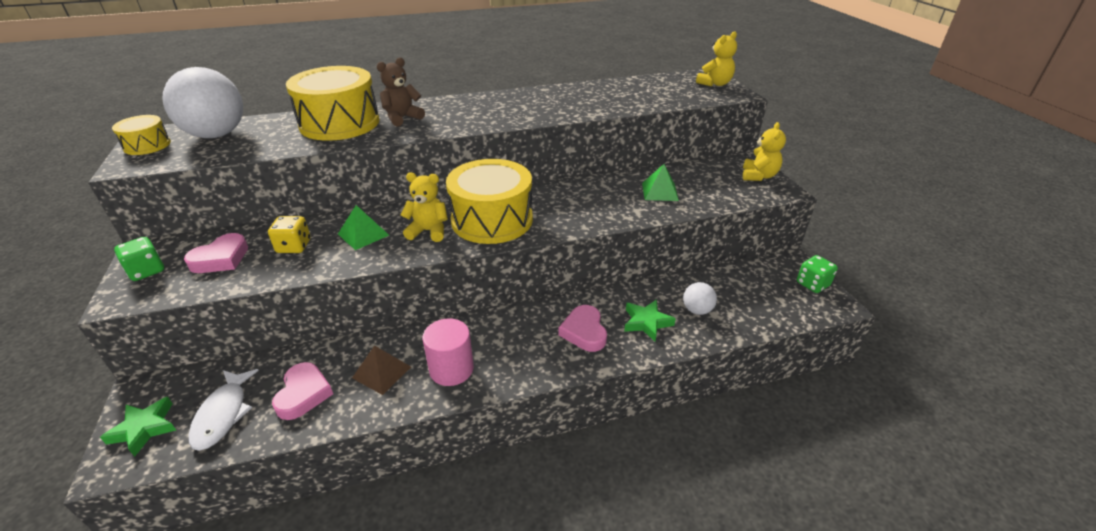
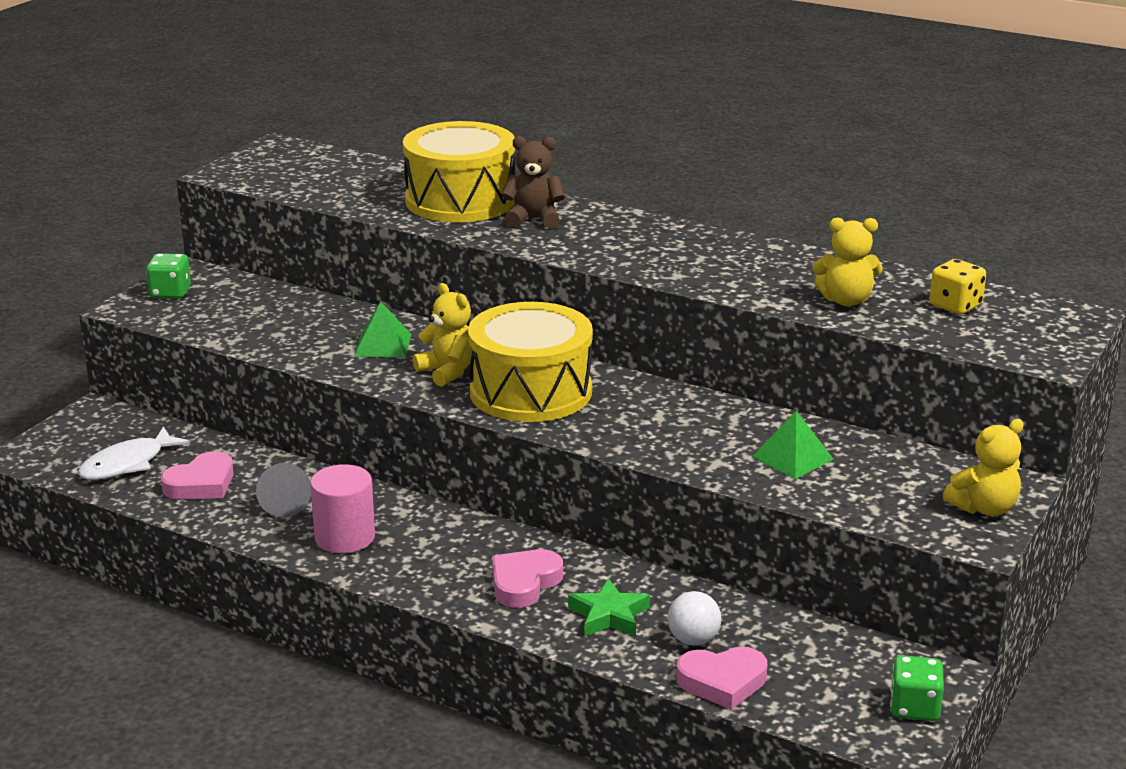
camera: 45 degrees right, 10 degrees down
(144, 428) = (67, 442): green star -> none
(147, 145) = (261, 158): yellow drum -> none
(216, 135) = (331, 169): white ball -> none
(221, 258) = (236, 309): pink heart -> pink heart (722, 682)
(294, 246) = (307, 327): yellow dice -> yellow dice (955, 306)
(382, 372) = (283, 504): brown pyramid -> grey cone
(715, 84) = (1050, 332): yellow teddy bear -> yellow teddy bear (846, 300)

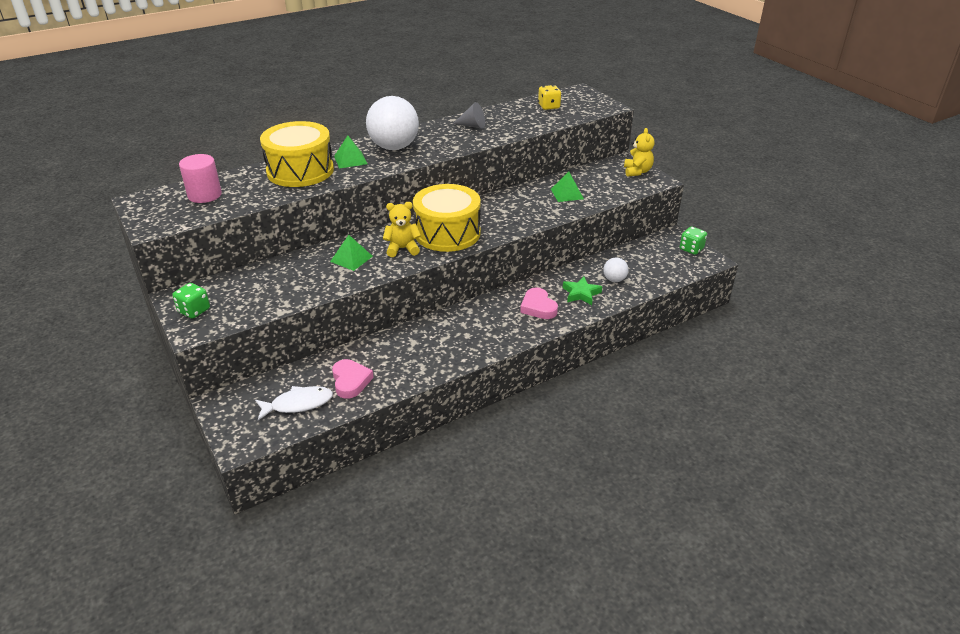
camera: 60 degrees left, 10 degrees up
(127, 464) = (298, 404): white fish -> white fish turned 90 degrees counterclockwise
(283, 504) = (401, 358): grey cone -> grey cone (472, 126)
(345, 537) = (452, 347): pink cylinder -> pink cylinder (204, 195)
(534, 219) = (350, 160): brown teddy bear -> green pyramid
(613, 234) = (394, 147): none -> white ball
(722, 682) = (647, 283): pink heart -> none
(846, 300) = (521, 123): yellow teddy bear -> none

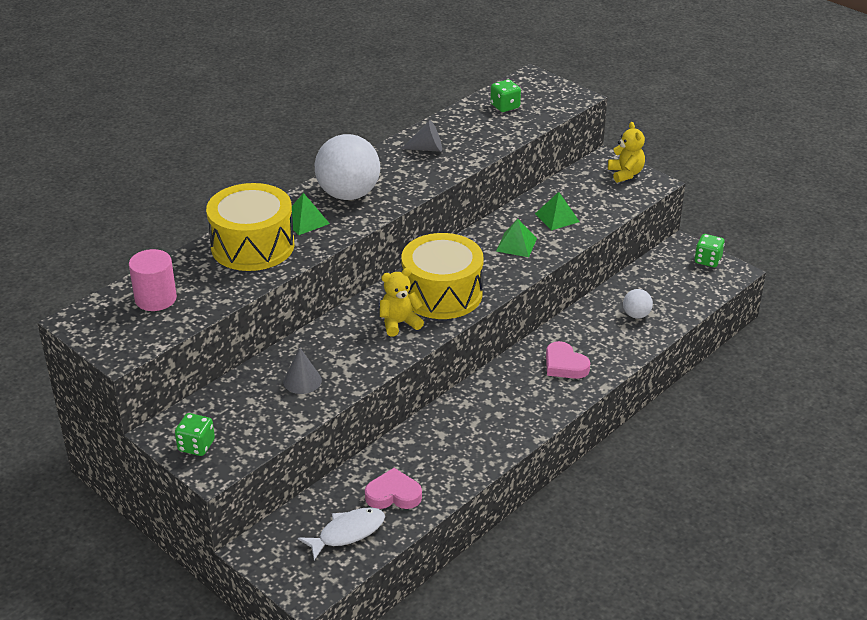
camera: 15 degrees left, 0 degrees up
(303, 277) = (302, 381): none -> grey cone
(350, 381) = (393, 495): pink heart -> pink heart turned 60 degrees counterclockwise
(351, 258) = (346, 346): green pyramid -> green pyramid (516, 244)
(549, 106) = (505, 106): yellow dice -> green dice
(581, 293) = (606, 339): green star -> none

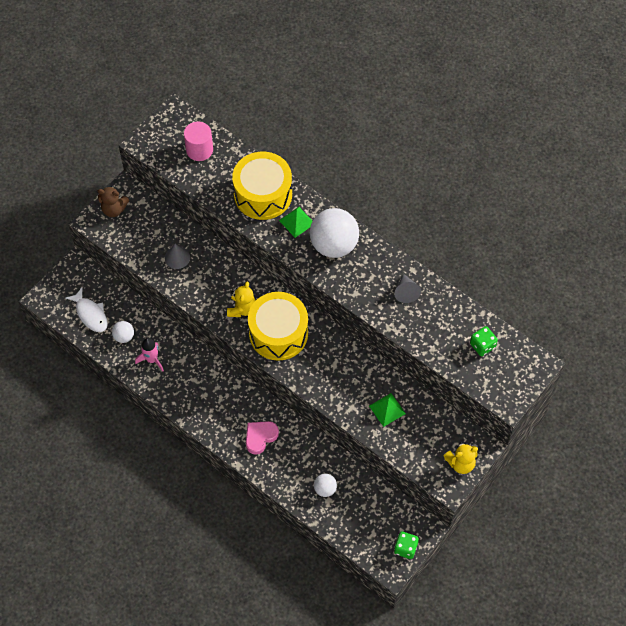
camera: 85 degrees right, 25 degrees up
(196, 445) = (114, 209): green dice -> brown teddy bear
(393, 495) = (124, 336): pink heart -> white ball
(399, 323) = (242, 309): yellow teddy bear -> yellow teddy bear turned 45 degrees clockwise
(437, 465) = (152, 359): none -> pink rocket
(516, 244) = (346, 381): green pyramid -> none

